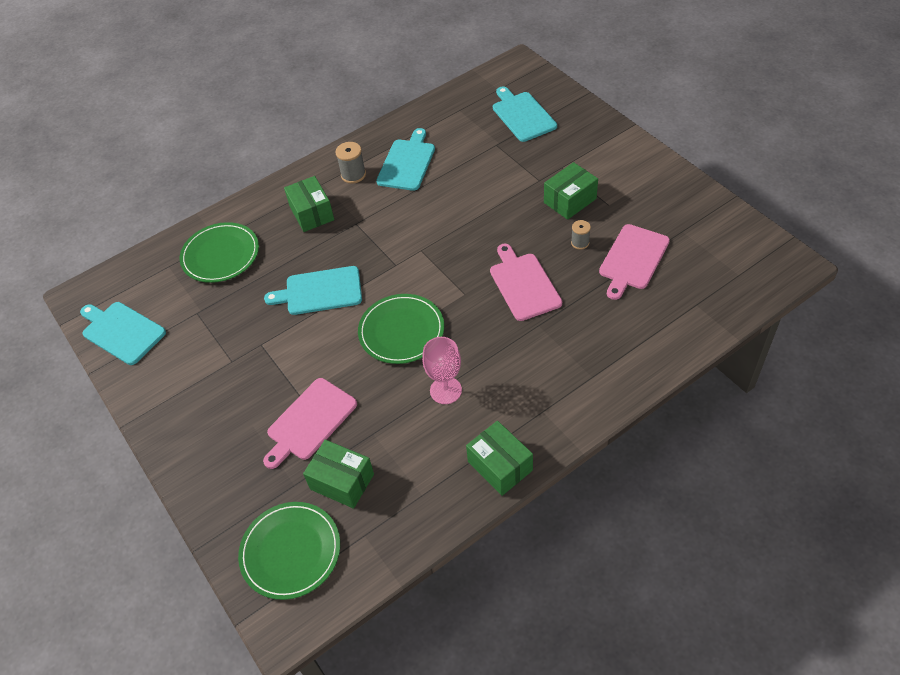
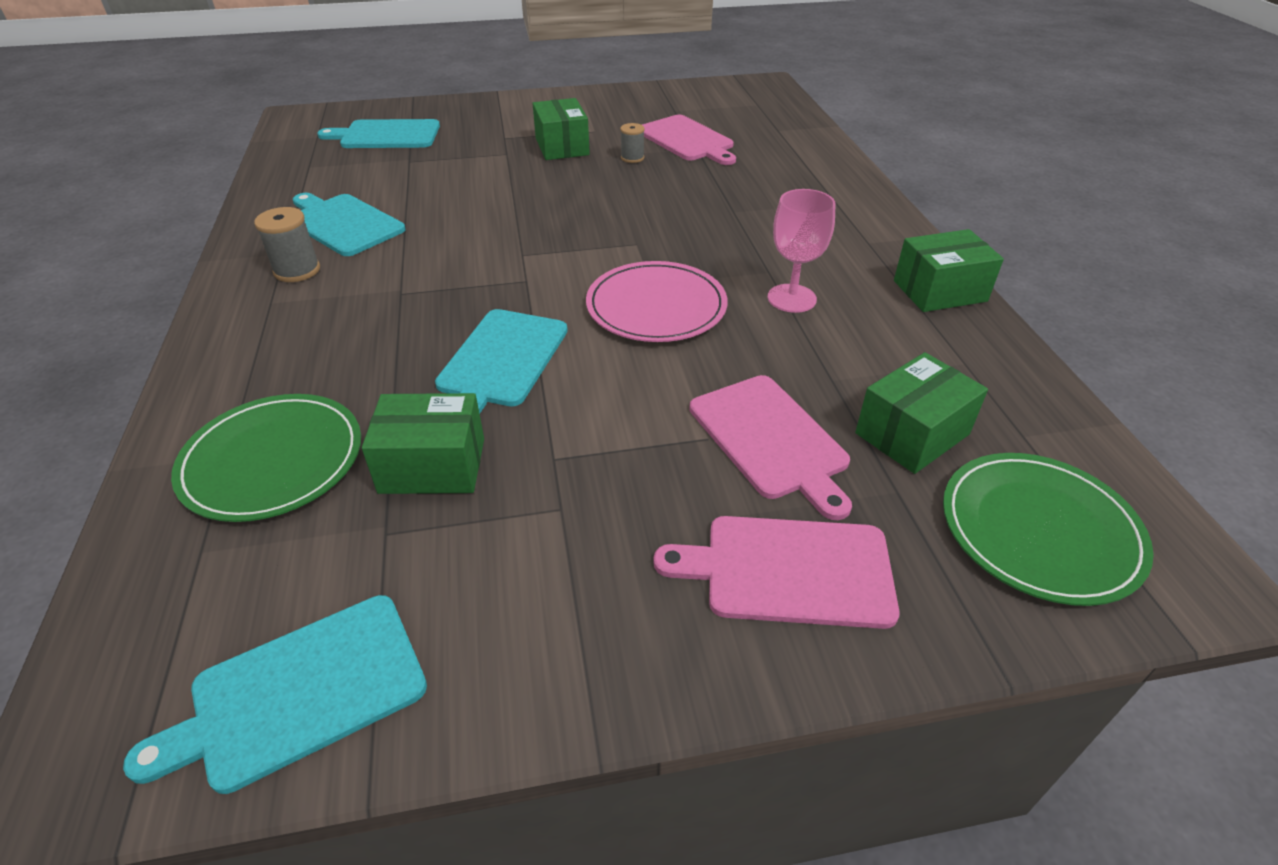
camera: 70 degrees left, 10 degrees down
(312, 213) = (320, 328): green box -> green box (432, 465)
(401, 331) = (656, 306): green plate -> pink plate
(524, 284) = (661, 203): pink cutting board -> pink cutting board (789, 570)

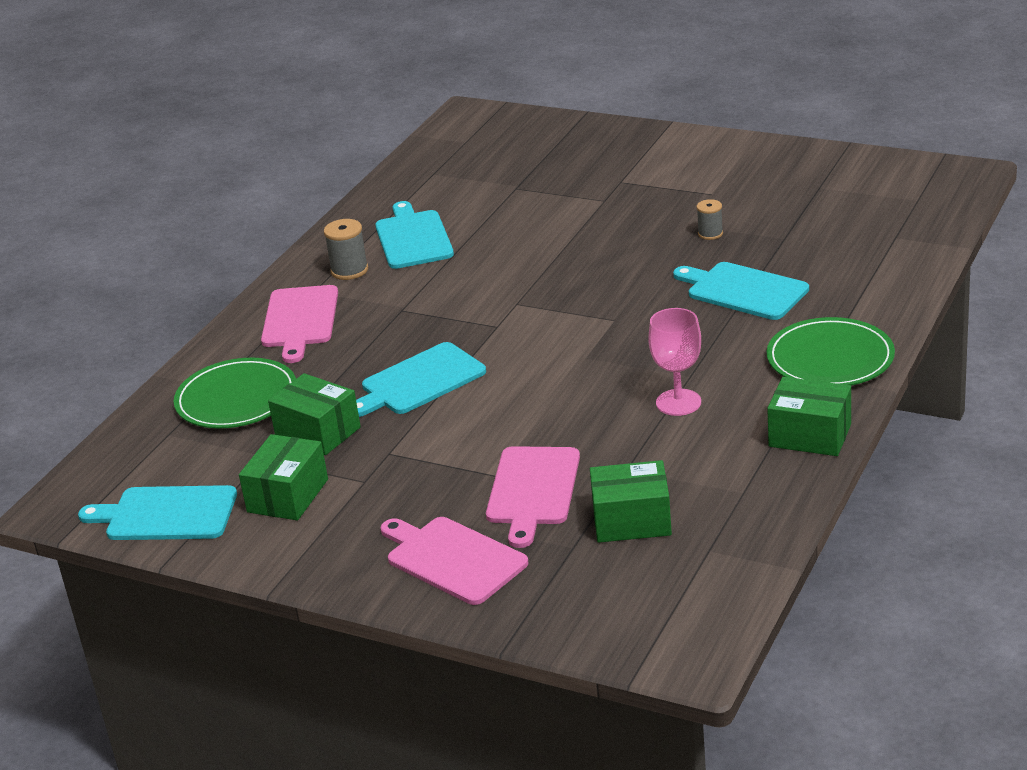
camera: 40 degrees right, 10 degrees down
(386, 135) = (523, 154): turquoise cutting board -> turquoise cutting board (743, 290)
(562, 146) = (661, 205): green box -> green box (288, 495)
(656, 306) = (567, 376): pink plate -> none
(687, 140) = (786, 226): pink cutting board -> pink cutting board (300, 320)
(1040, 530) = (631, 600): green plate -> green plate (830, 358)

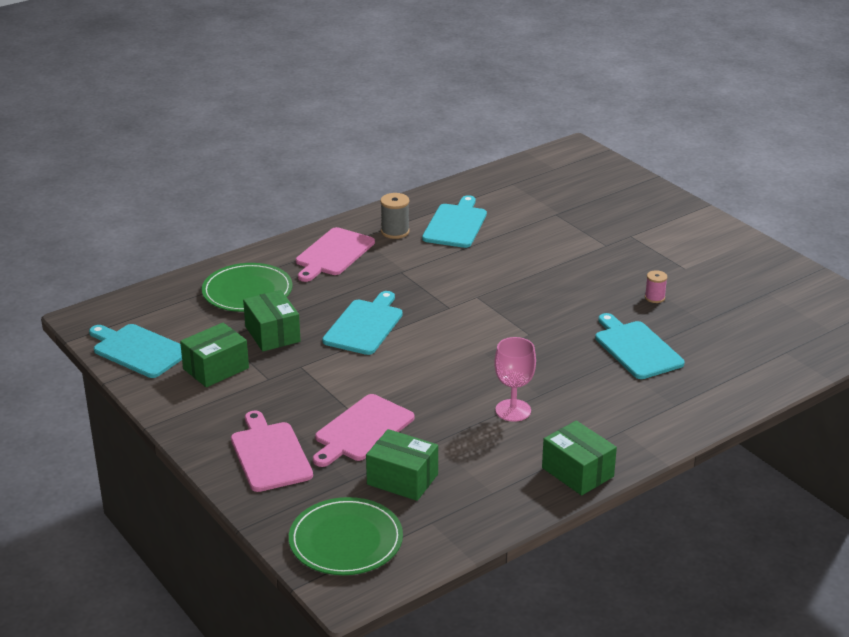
camera: 25 degrees right, 0 degrees up
(419, 381) = (365, 325): turquoise cutting board -> turquoise cutting board turned 120 degrees clockwise
(710, 234) = (654, 297): grey spool -> pink spool
(830, 358) = (647, 422): green plate -> green plate (346, 540)

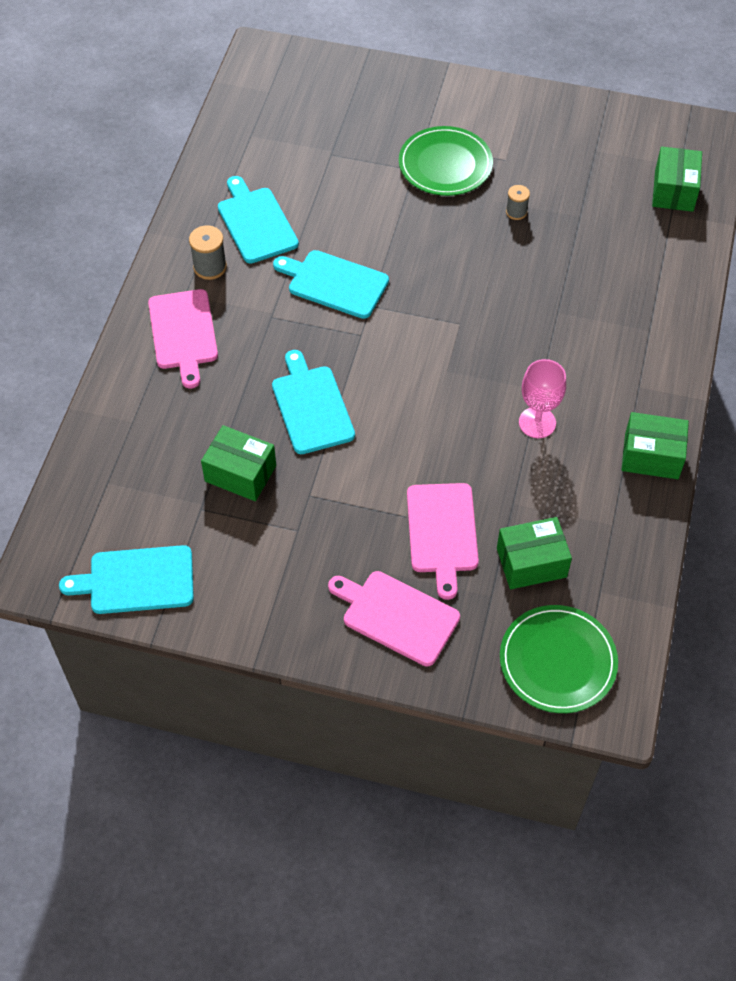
camera: 40 degrees left, 25 degrees up
(216, 368) = (236, 551): green box -> green box (674, 191)
(247, 291) = (155, 435): green plate -> green plate (445, 164)
(636, 348) = (560, 283): turquoise cutting board -> turquoise cutting board (334, 283)
(654, 297) = (516, 212): pink spool -> grey spool

